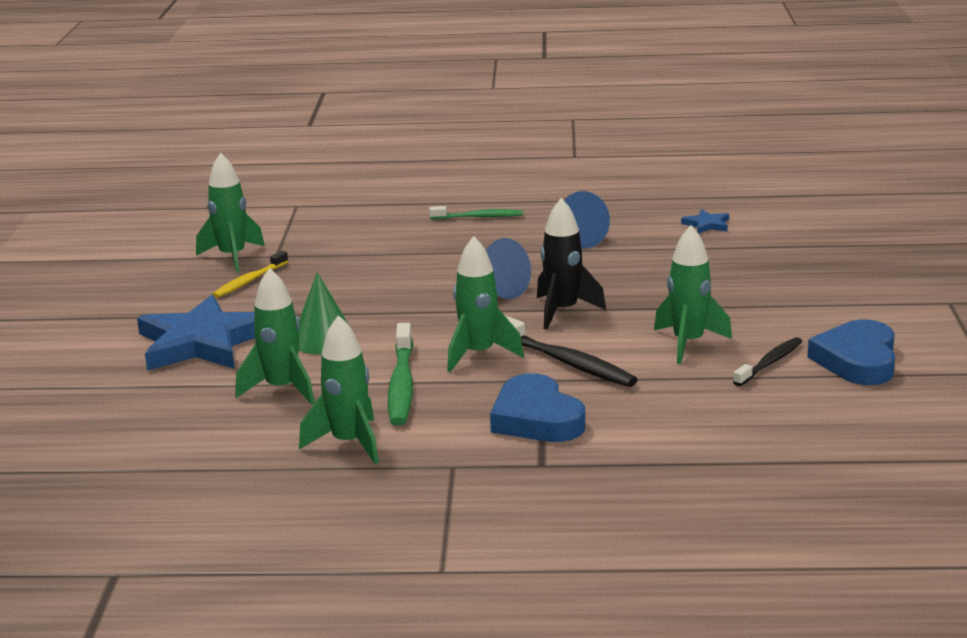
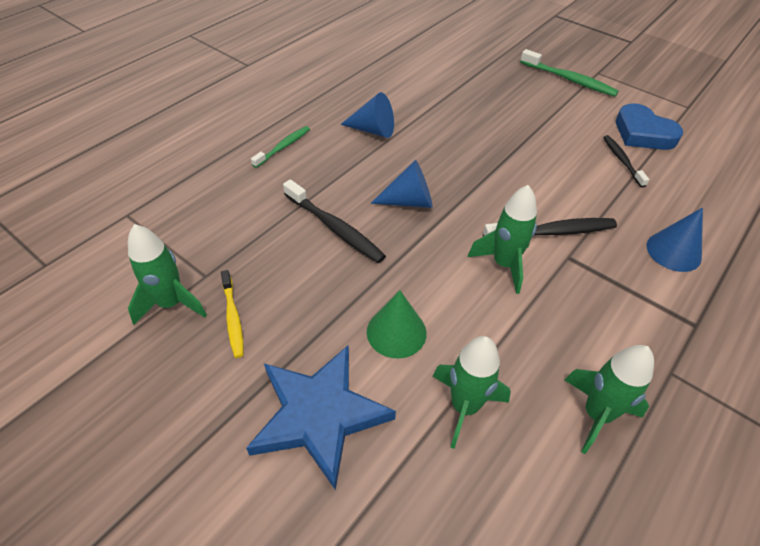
camera: 55 degrees left, 25 degrees up
(402, 384) = (518, 329): green toothbrush -> green toothbrush (569, 79)
(407, 275) = (335, 228): none -> black toothbrush
(536, 418) = (626, 291): blue heart -> none
(563, 311) = (475, 193): black rocket -> none
(645, 428) = (673, 251): none -> blue cone
(688, 343) = (570, 173): green rocket -> none
(707, 225) = (415, 80): blue star -> none

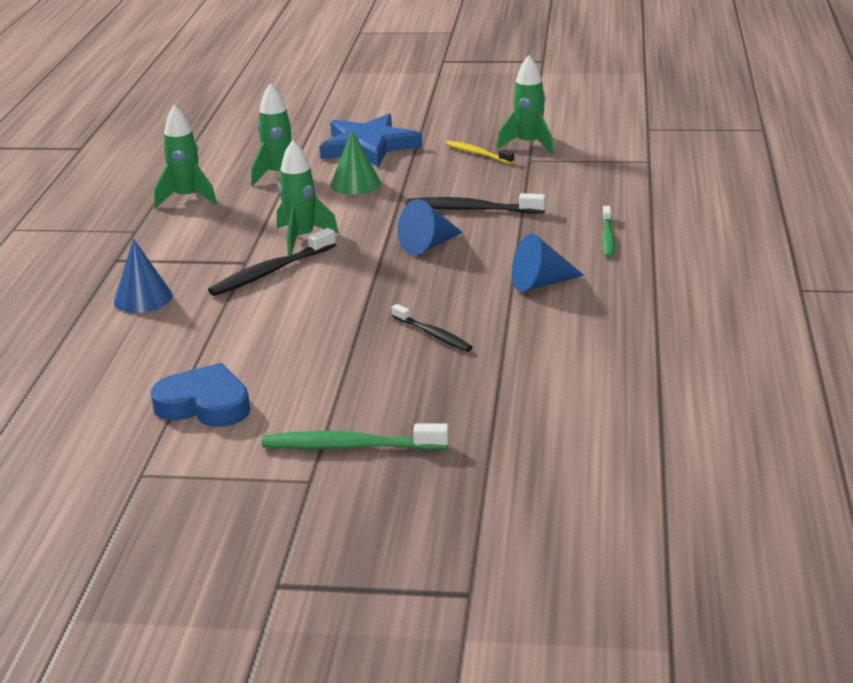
camera: 150 degrees right, 20 degrees down
(622, 161) = (222, 360): black toothbrush -> black toothbrush (433, 334)

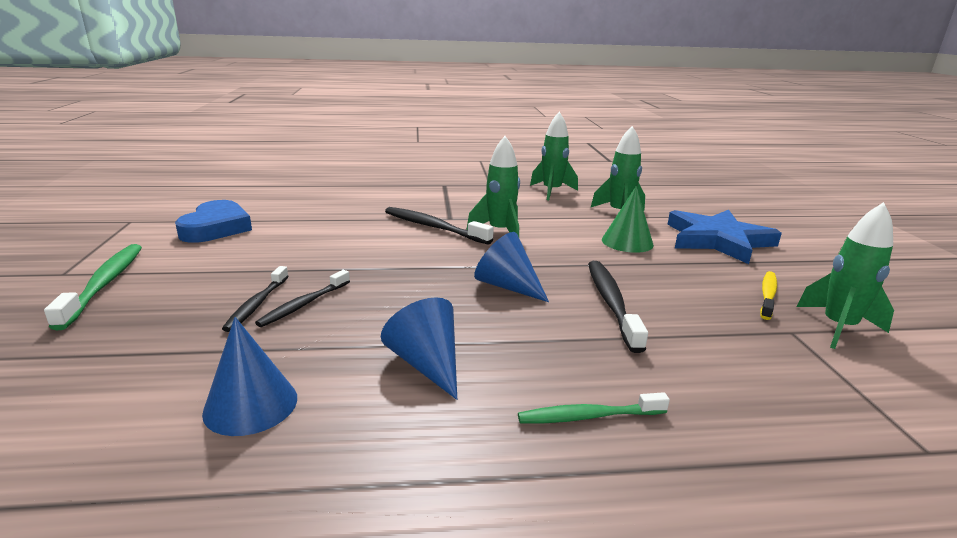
camera: 75 degrees right, 5 degrees down
(143, 298) = (385, 196): blue cone -> blue cone (251, 405)
(425, 357) = (257, 304): none -> black toothbrush

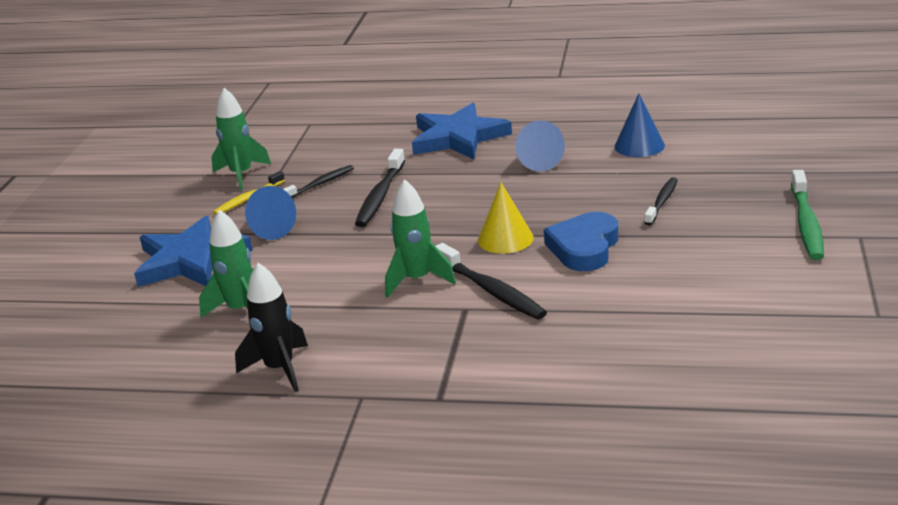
camera: 160 degrees left, 5 degrees up
(216, 228) = (755, 297): blue heart -> blue heart (584, 247)
(304, 304) = (624, 201): black toothbrush -> black toothbrush (320, 184)
(436, 262) = (505, 239): none -> yellow cone
(507, 286) = (452, 212): blue cone -> blue cone (268, 229)
(551, 191) = (280, 369): green rocket -> black rocket
(588, 416) = (458, 137): green toothbrush -> blue star
(627, 242) = (290, 260): green cone -> none

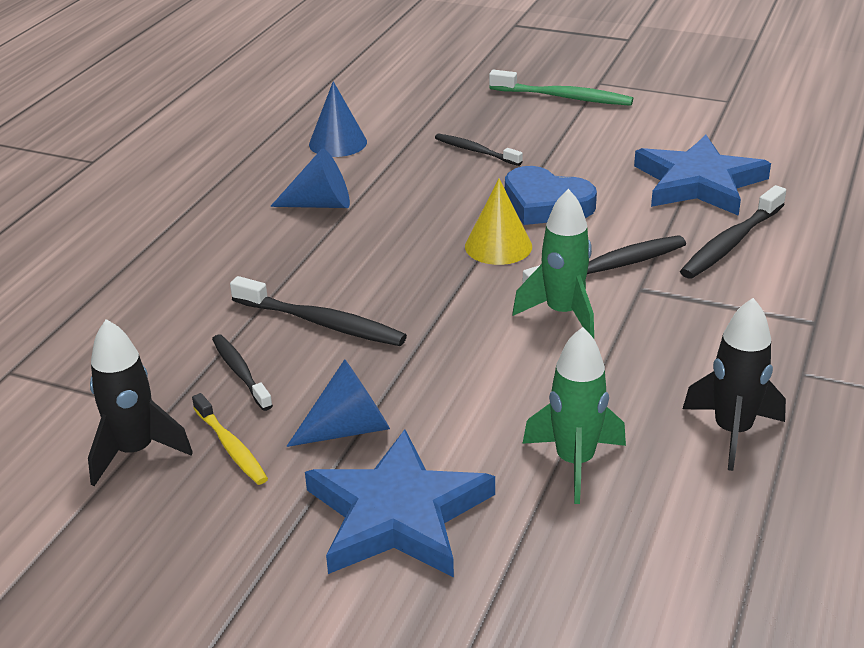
camera: 80 degrees left, 5 degrees up
(241, 175) = (135, 452): green rocket -> black rocket
(458, 137) = (200, 248): blue star -> blue star (699, 182)
(558, 345) = (731, 243): none -> black toothbrush

